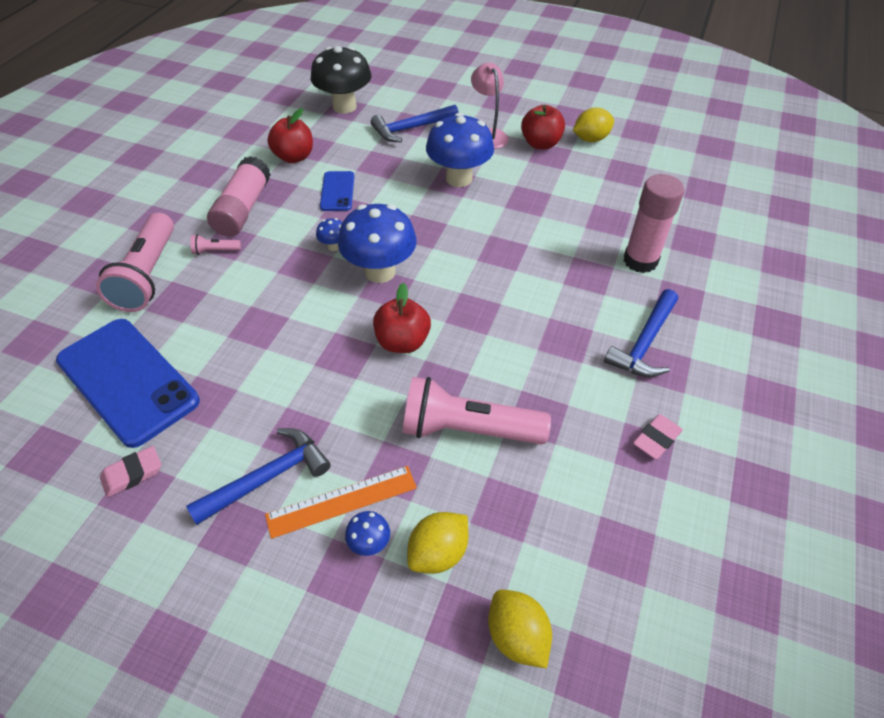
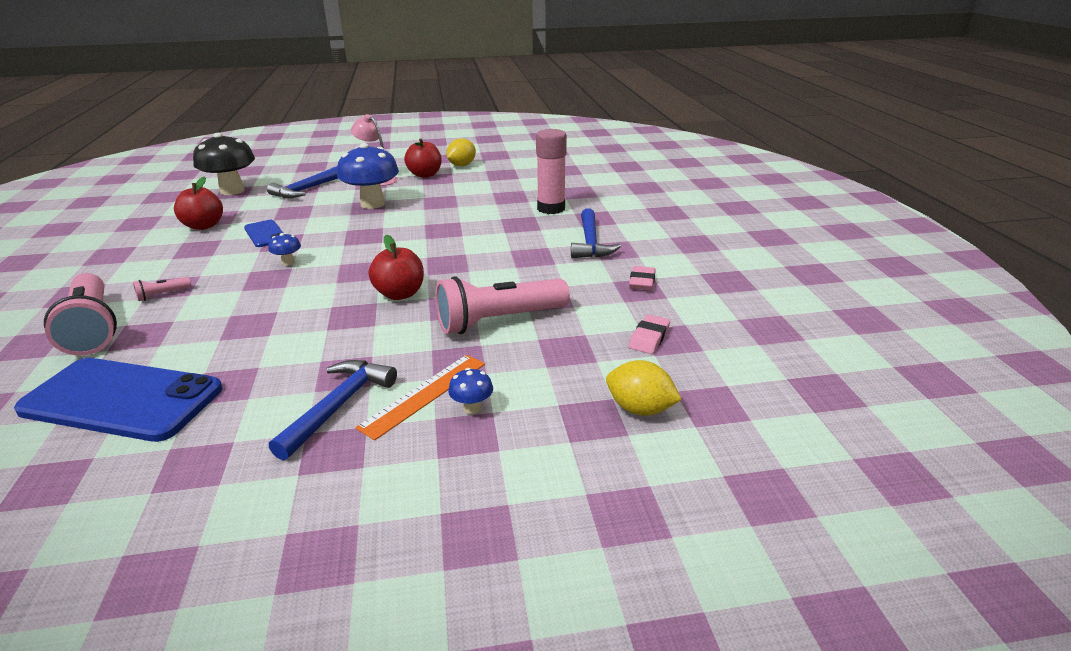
camera: 30 degrees left, 20 degrees down
(132, 474) = (180, 456): pink eraser -> pink eraser (649, 338)
(243, 209) = (173, 265): pink glue stick -> none
(380, 272) = (345, 264): blue mushroom -> none
(438, 552) = (536, 391): yellow lemon -> none

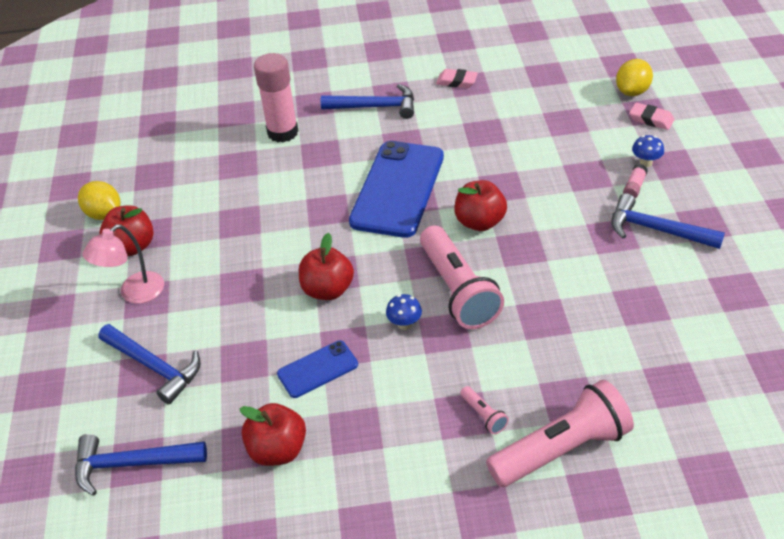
camera: 85 degrees left, 15 degrees up
(122, 399) = (674, 366): blue phone -> blue phone (397, 189)
(232, 191) = (132, 464): black mushroom -> blue hammer
(346, 233) = (328, 290): none -> red apple
(372, 204) = (233, 282): blue mushroom -> none
(424, 394) = (634, 187): orange ruler -> pink glue stick
(498, 321) = (526, 157): pink flashlight -> pink flashlight (458, 290)
(649, 338) = (545, 83): pink eraser -> pink eraser (651, 119)

